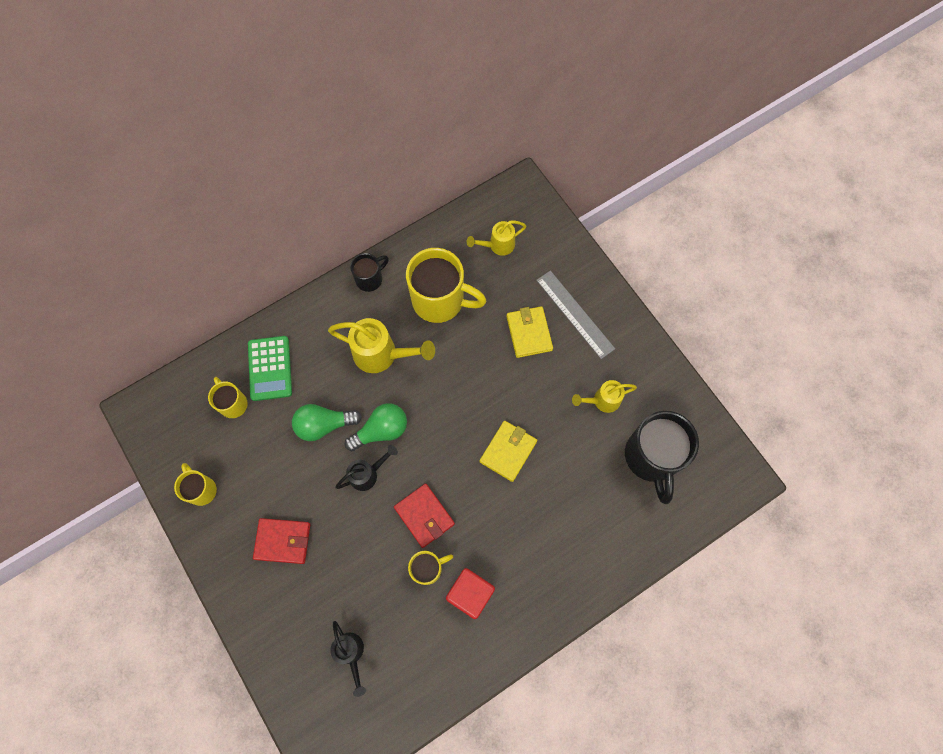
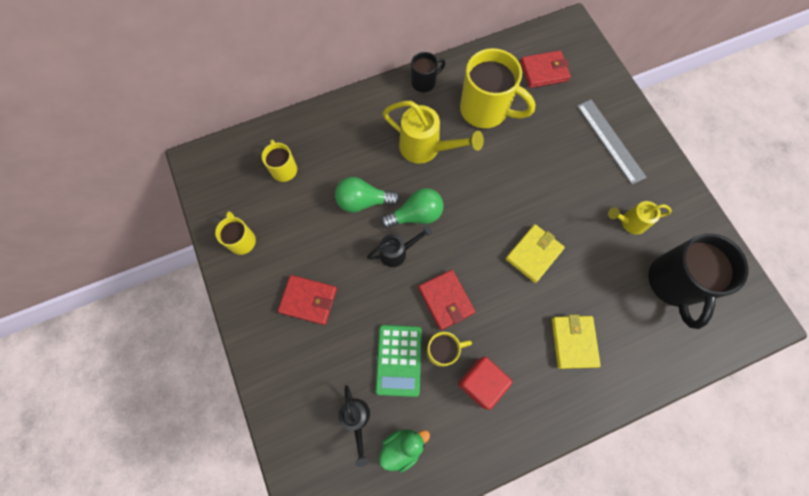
camera: 10 degrees right, 0 degrees up
(270, 368) = (322, 144): green calculator -> green calculator (399, 360)
(400, 671) = (402, 447): none -> green duck
(497, 245) = (544, 71): yellow watering can -> red wallet
(529, 333) = (565, 151): yellow wallet -> yellow wallet (573, 342)

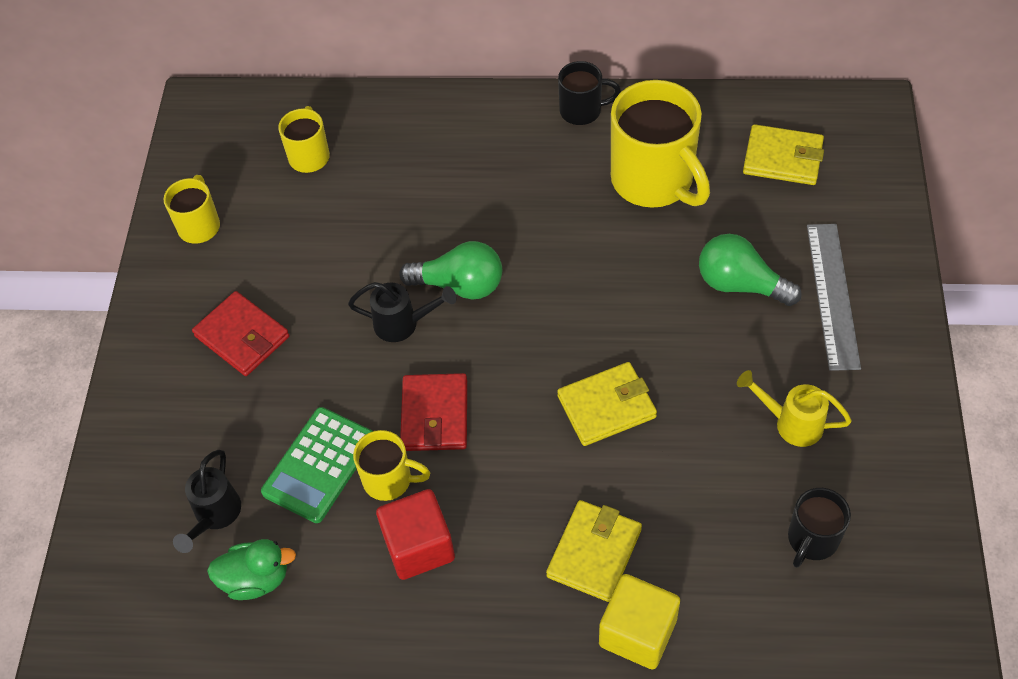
camera: 30 degrees right, 15 degrees down
(363, 201) = (395, 238): green light bulb -> green light bulb (740, 284)
(426, 148) = (530, 202): yellow watering can -> none
(544, 71) = (782, 158): red wallet -> yellow wallet
(619, 377) = (637, 632): none -> yellow cube
(673, 283) = (812, 540): black mug -> black mug, size x0.52

